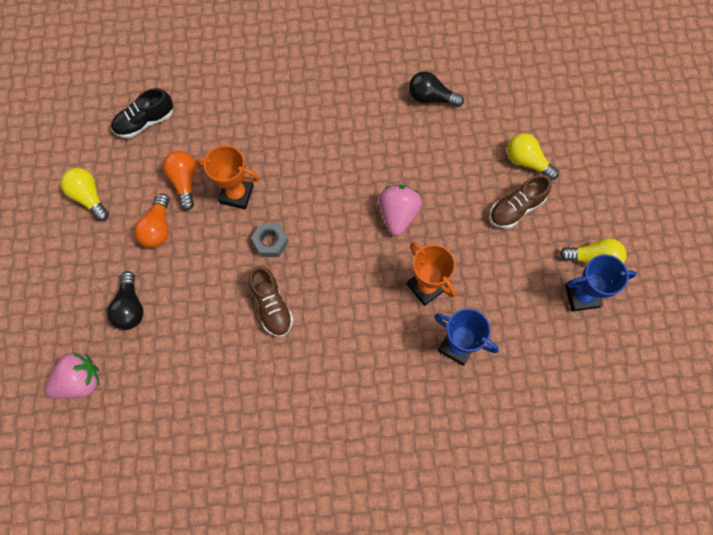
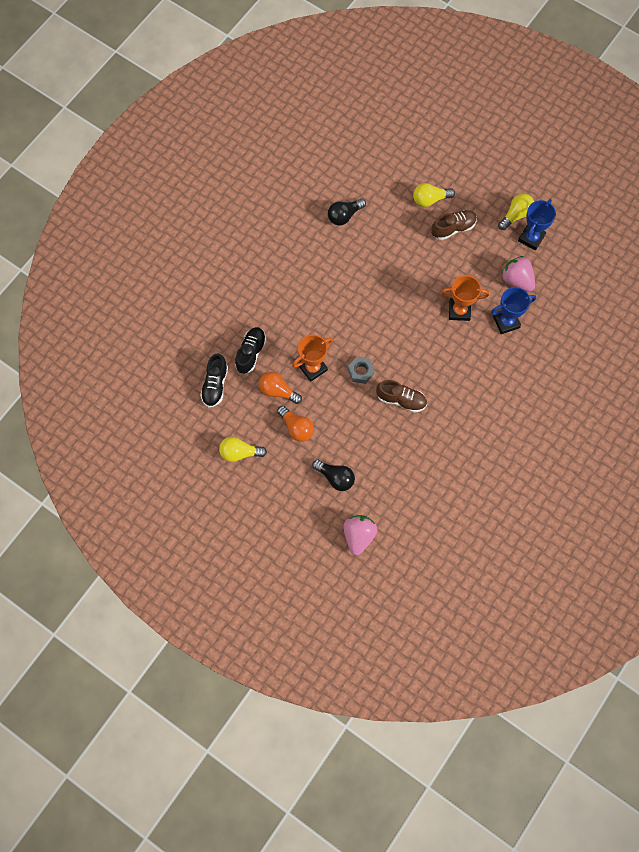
camera: 50 degrees left, 0 degrees up
(205, 127) = (251, 353): none -> black shoe
(398, 214) = (403, 291): pink strawberry -> pink strawberry (517, 280)
(516, 208) = (453, 228): brown shoe -> brown shoe turned 120 degrees counterclockwise

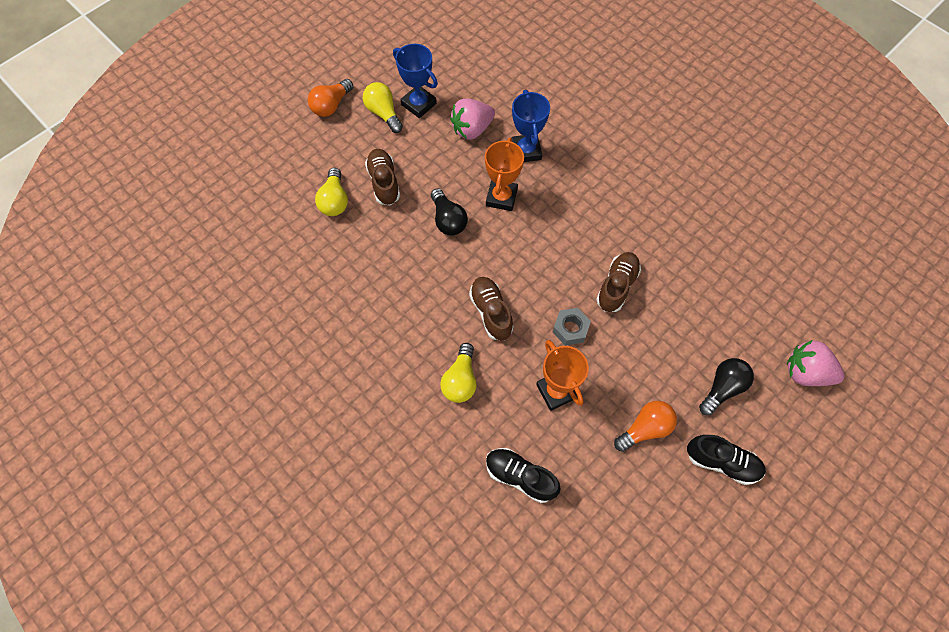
camera: 80 degrees left, 5 degrees down
(215, 385) = (565, 541): black shoe -> black shoe (722, 462)
(239, 453) = (678, 518): yellow light bulb -> yellow light bulb (460, 380)
(278, 391) = (586, 446): orange light bulb -> orange light bulb (331, 105)
(344, 216) = (329, 309): black light bulb -> black light bulb (448, 220)
(363, 318) = (491, 312): none -> brown shoe

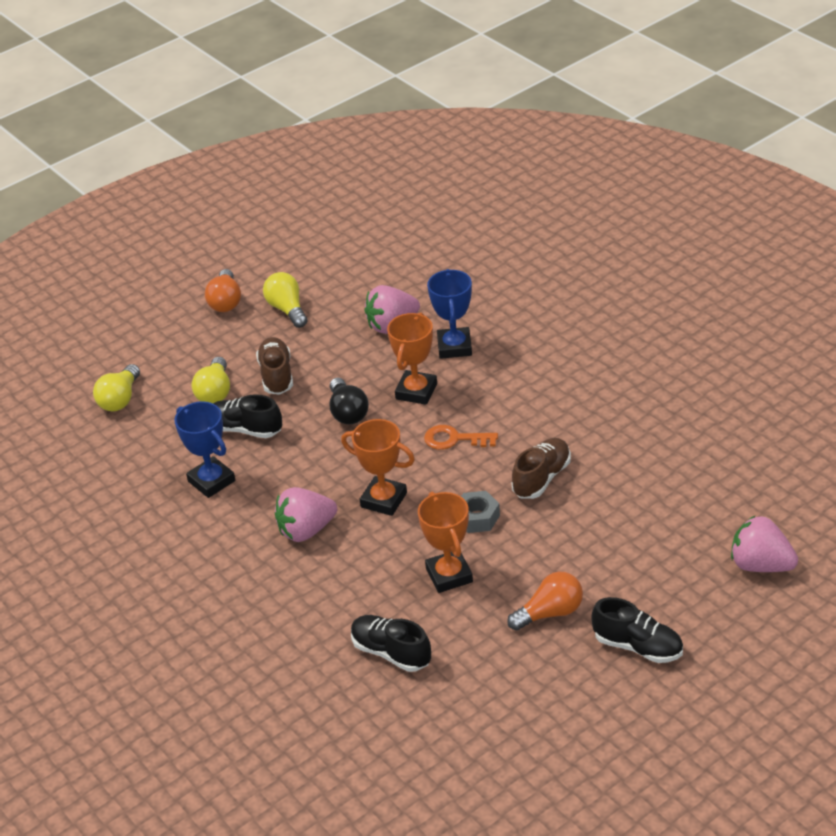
camera: 10 degrees right, 25 degrees down
(331, 105) = (225, 301): orange light bulb -> orange light bulb turned 45 degrees counterclockwise
(365, 240) = (245, 429): none -> black shoe
(419, 104) = (331, 301): blue trophy -> blue trophy (211, 481)
(431, 346) = (306, 530): none -> pink strawberry
(460, 380) = (336, 562): yellow light bulb -> yellow light bulb (120, 399)
(491, 312) = (384, 500): brown shoe -> orange trophy
(540, 247) = (454, 439): none -> orange key
(722, 388) = (653, 577): black light bulb -> none

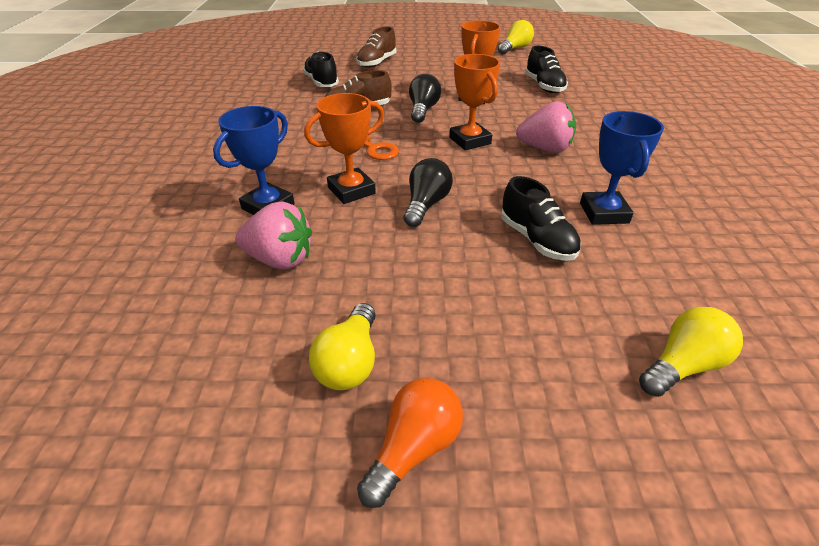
camera: 145 degrees left, 0 degrees up
(215, 392) = (541, 298): yellow light bulb -> yellow light bulb (515, 49)
(276, 375) = (454, 276): brown shoe -> brown shoe (377, 63)
(477, 517) = (423, 110): grey nut -> black light bulb
(550, 613) = (442, 70): orange light bulb -> none
(638, 646) = (420, 51): black shoe -> black shoe (321, 83)
(761, 565) = (325, 49): pink strawberry -> none

